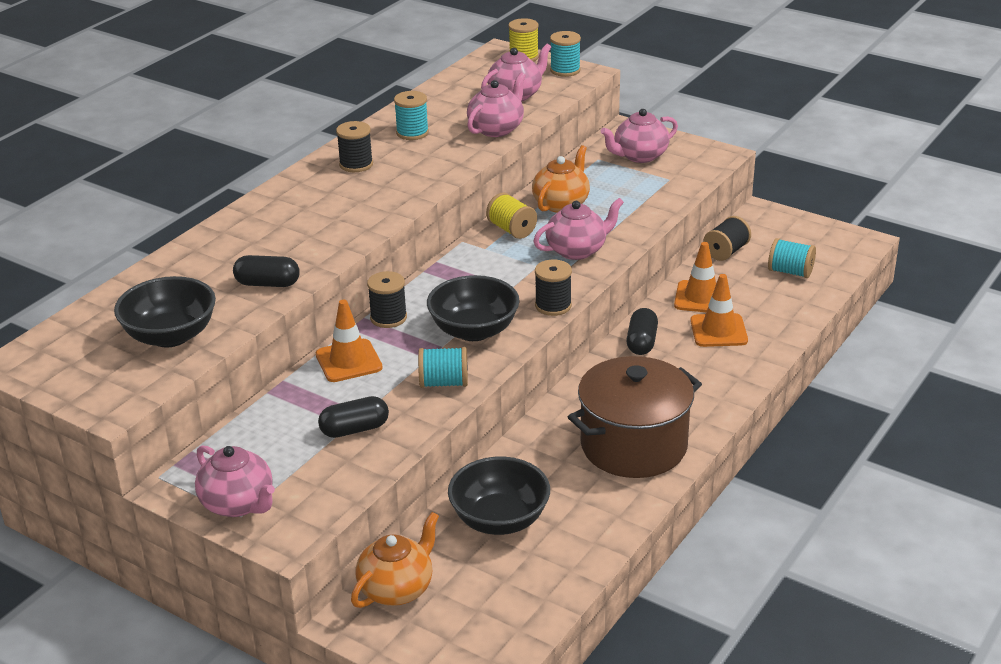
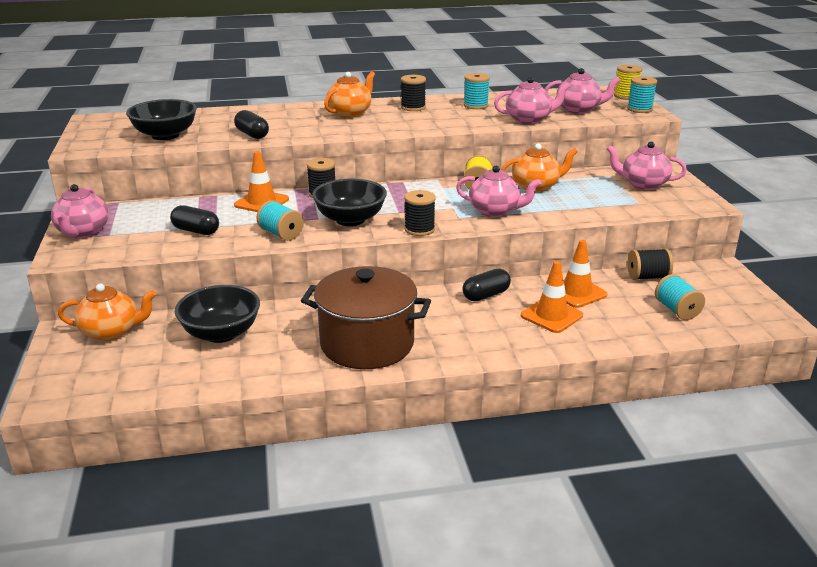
camera: 45 degrees right, 5 degrees down
(308, 203) = (350, 113): none -> orange teapot

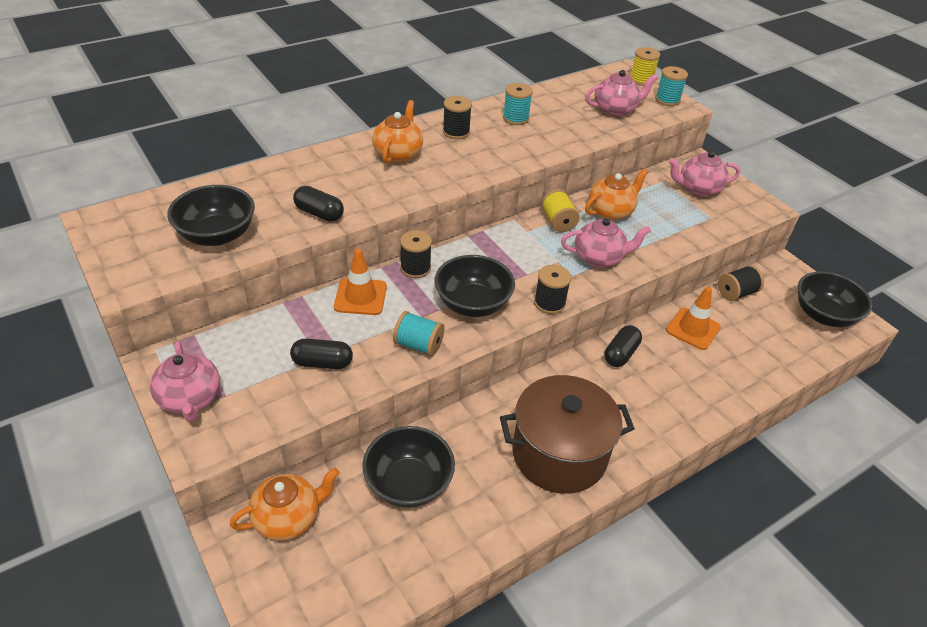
camera: 25 degrees left, 15 degrees up
(529, 119) = (582, 134): pink teapot -> none
(551, 316) = (691, 366): orange traffic cone -> none
(676, 310) = (783, 331): turquoise spool -> none
(736, 308) = (823, 315): none -> black bowl

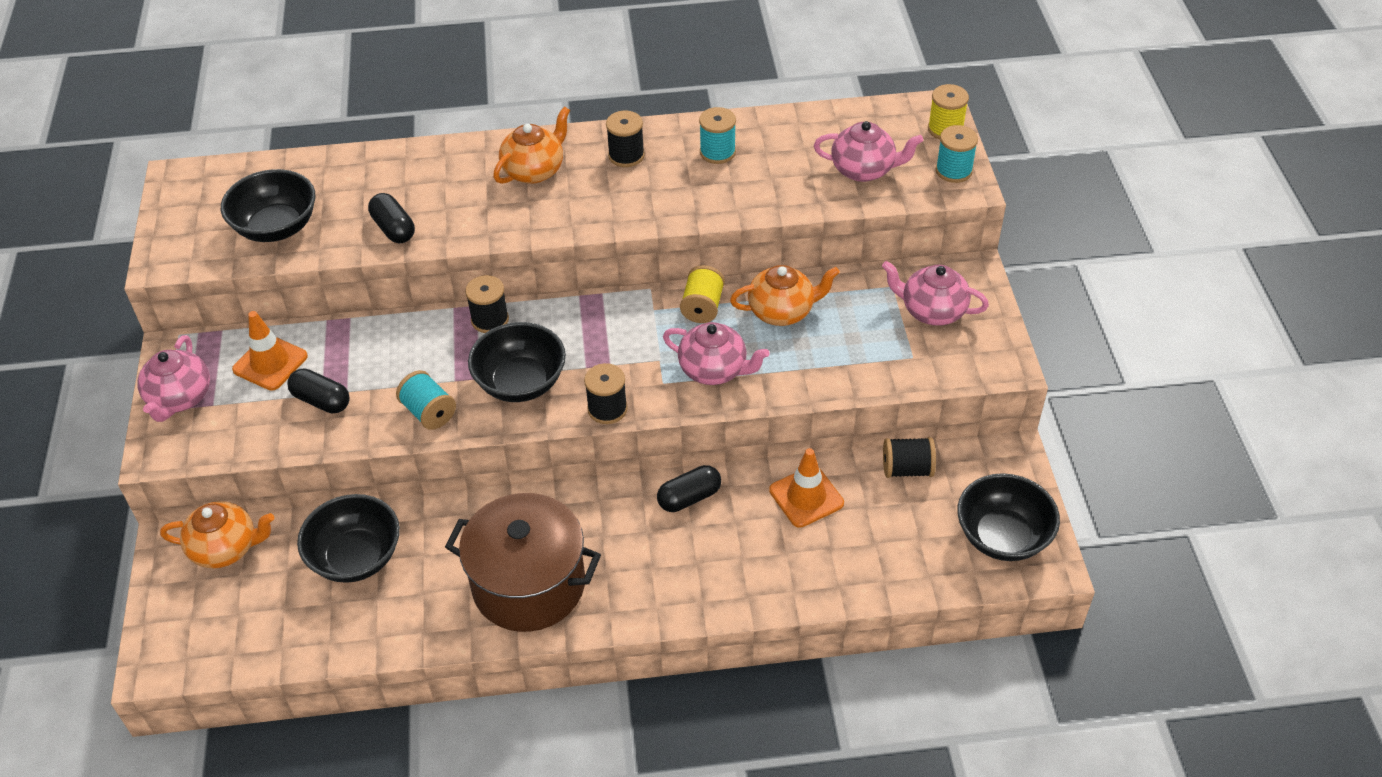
camera: 30 degrees right, 5 degrees up
(360, 297) = (408, 337): orange traffic cone -> orange traffic cone (270, 363)

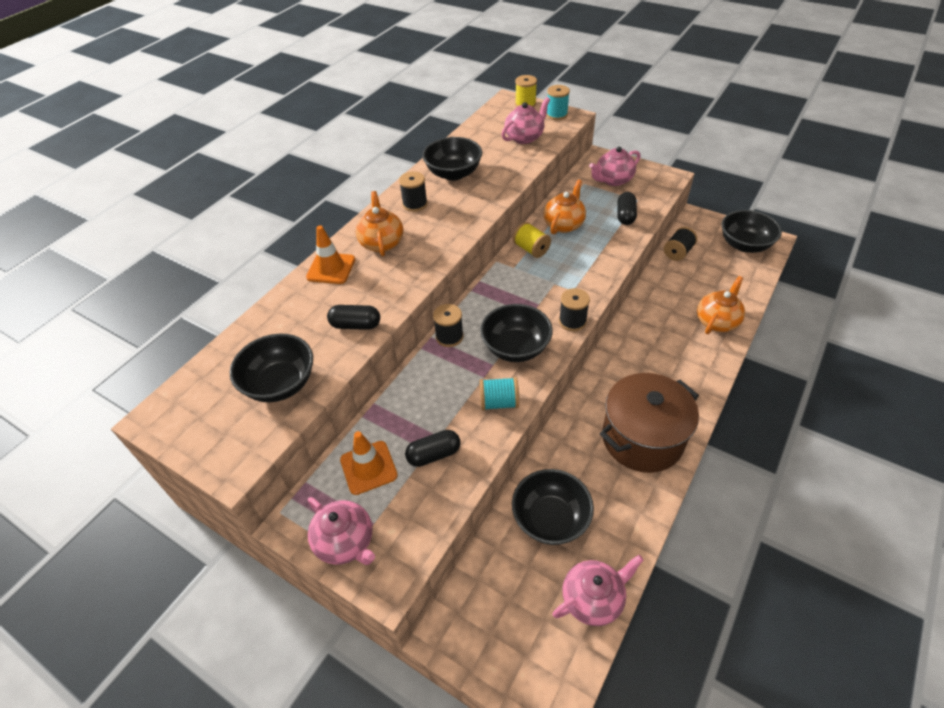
camera: 50 degrees left, 0 degrees up
(226, 548) = (478, 597): orange teapot -> orange teapot (717, 321)
(689, 497) = (631, 337): black capsule -> black capsule (625, 215)
(714, 370) = (582, 267): pink teapot -> pink teapot (593, 598)
(717, 152) = (453, 173): turquoise spool -> black bowl
(806, 497) = (667, 294): orange traffic cone -> orange traffic cone (331, 268)

